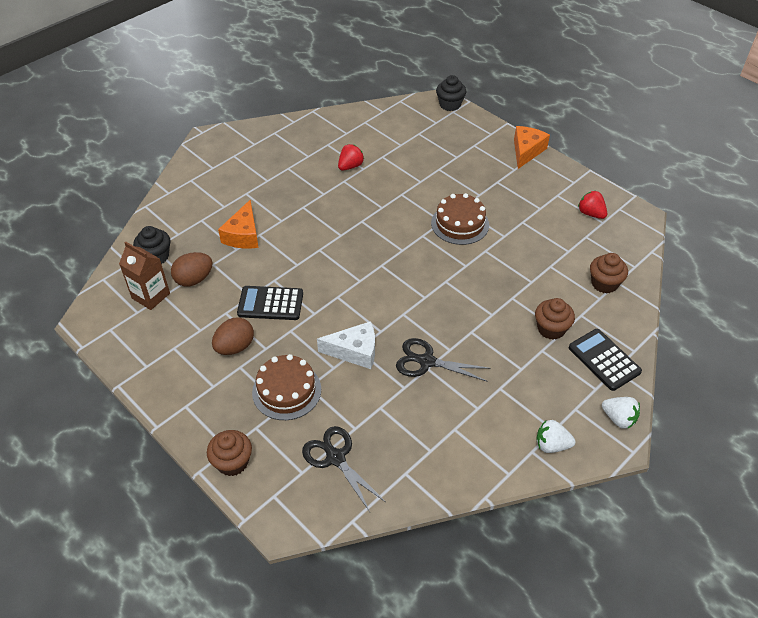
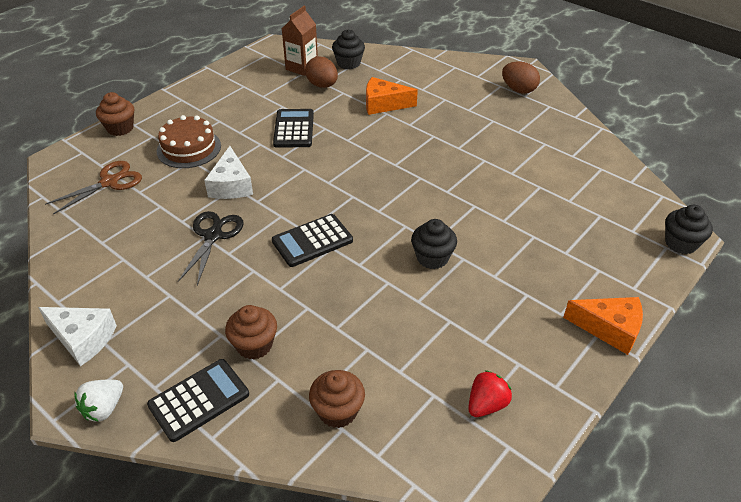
camera: 85 degrees right, 5 degrees down
(235, 347) = (242, 115): brown egg -> brown egg (518, 90)
(335, 458) = (109, 182): black scissors -> brown scissors
(350, 166) = (511, 163): red strawberry -> none
(437, 293) = (312, 241): none -> black calculator
(460, 224) = (432, 258): brown cake -> black cupcake
(551, 445) = (83, 339): white strawberry -> white cheese

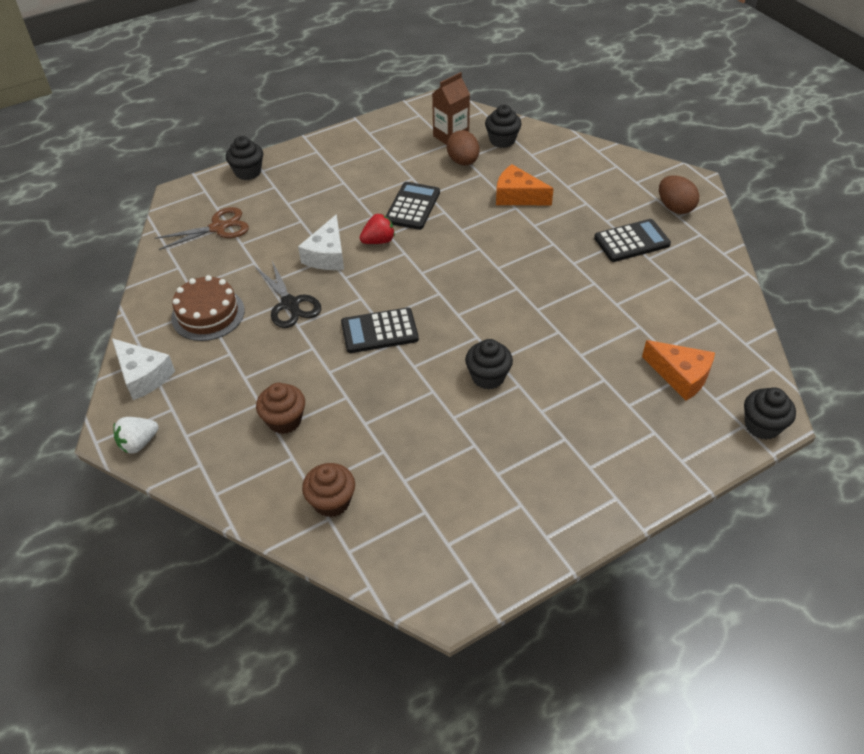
camera: 20 degrees right, 5 degrees up
(120, 128) = (248, 172): brown cupcake -> black cupcake
(189, 148) = (303, 207): brown cake -> brown cake (208, 314)
(199, 400) = (218, 457): black calculator -> black calculator (631, 241)
(213, 236) = (290, 304): black scissors -> black scissors turned 120 degrees clockwise
(486, 405) = (469, 534): red strawberry -> red strawberry (378, 241)
(609, 329) = (631, 495): orange cheese -> orange cheese (680, 376)

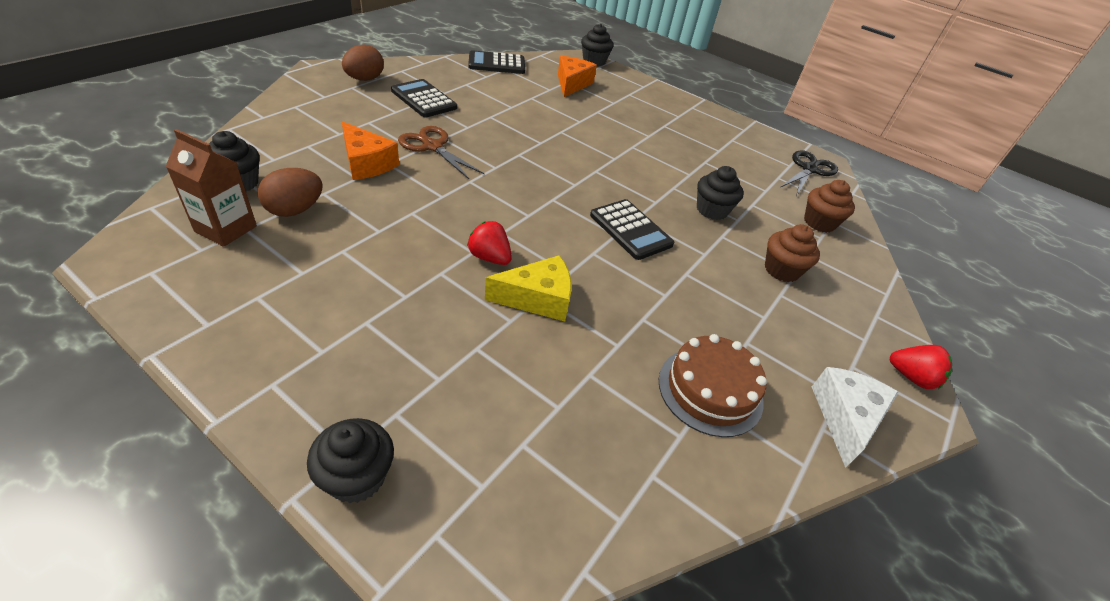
camera: 120 degrees left, 5 degrees down
(139, 443) = (911, 377): white strawberry -> red strawberry
(218, 228) = (536, 457): brown scissors -> brown scissors (432, 146)
(290, 304) = (640, 310): black scissors -> black scissors (809, 169)
(327, 255) = (538, 299): white cheese -> yellow cheese
(412, 206) = (409, 240): black calculator -> black calculator (496, 64)
(488, 377) = (636, 161): black cupcake -> black cupcake (712, 210)
(517, 196) = (366, 163): orange cheese -> orange cheese turned 45 degrees counterclockwise

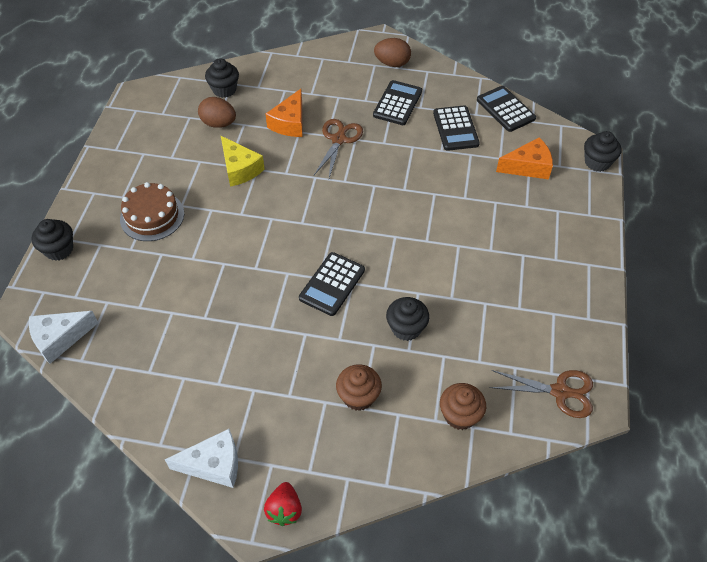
camera: 70 degrees right, 10 degrees up
(226, 229) = (183, 111): brown carton -> none
(489, 257) = (241, 224): red strawberry -> none
(493, 90) = (455, 128): none -> black calculator
(538, 299) = (219, 263): yellow cheese -> yellow cheese (240, 169)
(560, 539) = (60, 338): none -> white cheese
(710, 390) = (194, 378): brown cake -> brown cake (152, 216)
(809, 169) = (560, 392): black scissors -> brown scissors

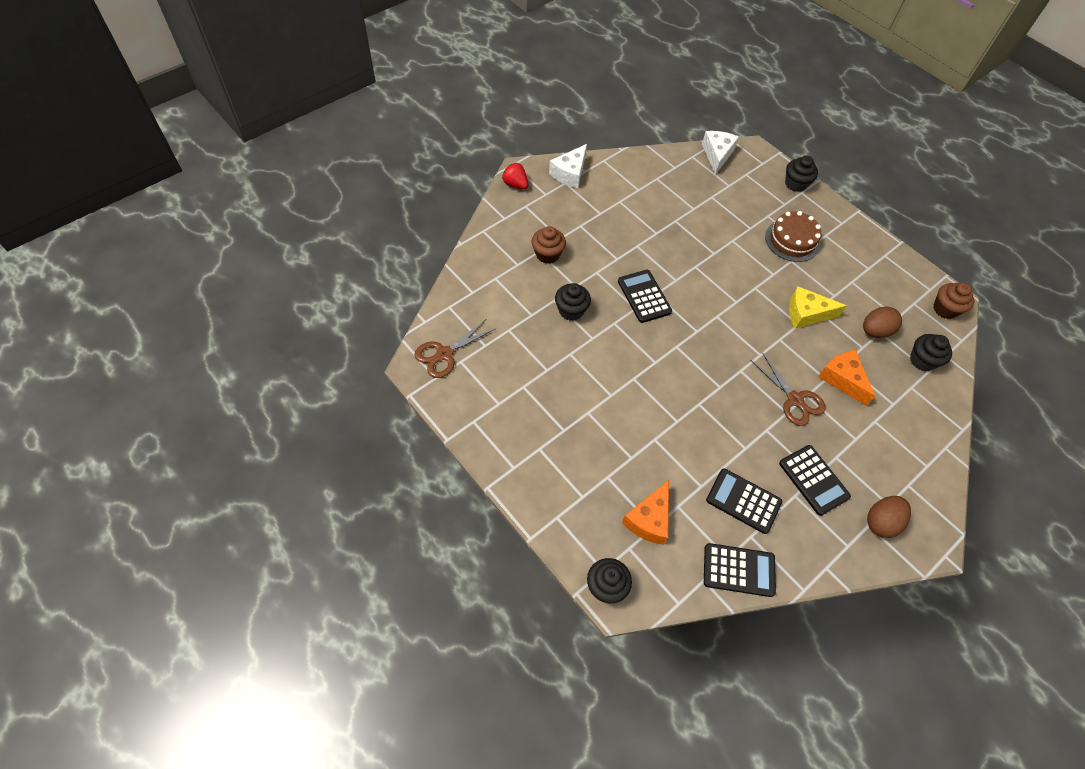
camera: 125 degrees right, 5 degrees up
(460, 415) = (485, 291): brown cupcake -> brown cupcake (945, 309)

